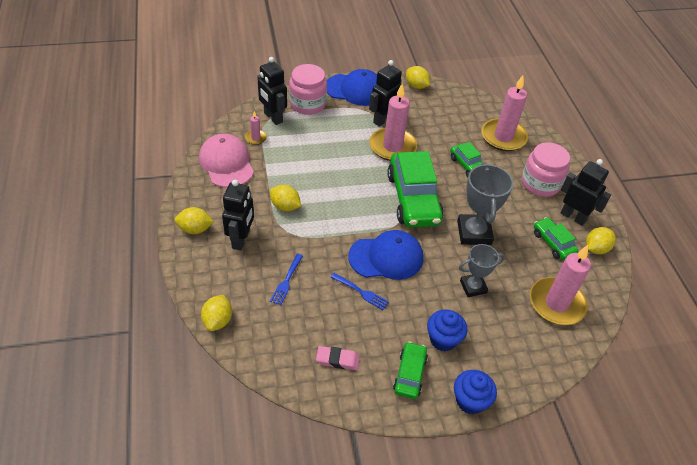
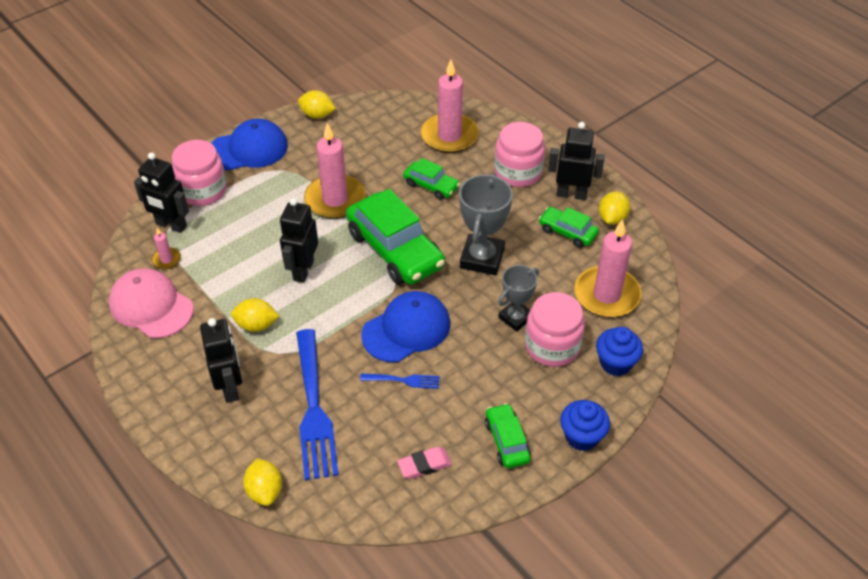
camera: 25 degrees left, 0 degrees up
(195, 229) = (166, 401): yellow lemon -> none
(286, 281) = (314, 409): blue fork -> blue fork, size x2.18
(383, 119) = (304, 172): black robot -> black robot (303, 270)
(443, 339) = (518, 388): blue cupcake -> blue cupcake (615, 363)
(474, 233) = (482, 258): grey trophy -> grey trophy turned 45 degrees clockwise
(488, 321) = (552, 346): none -> pink jar

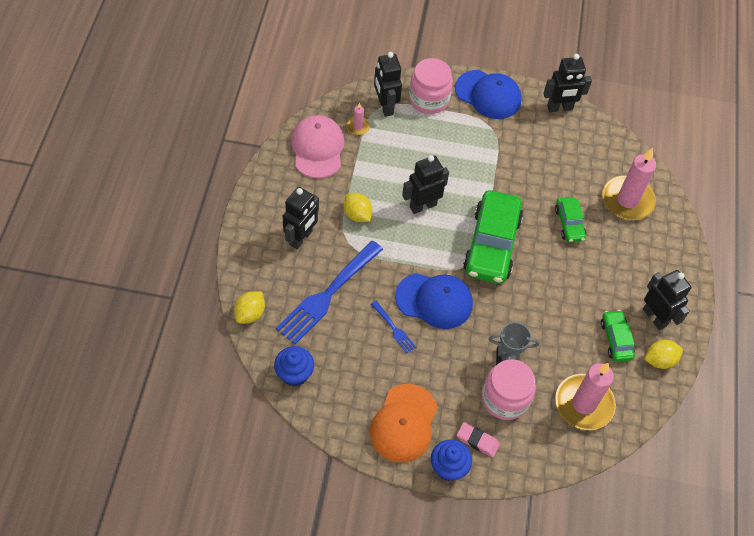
camera: 45 degrees right, 10 degrees up
(317, 115) = (559, 108): yellow lemon -> black robot
(335, 199) = (498, 177): pink candle -> none
(424, 465) = (343, 387): pink eraser -> pink eraser (477, 441)
(482, 258) = (537, 302): grey trophy -> none
(507, 441) = (404, 423): green car -> orange cap
(518, 172) = (639, 268): pink jar -> none
(615, 363) = (529, 449): blue cupcake -> blue cupcake (294, 374)

